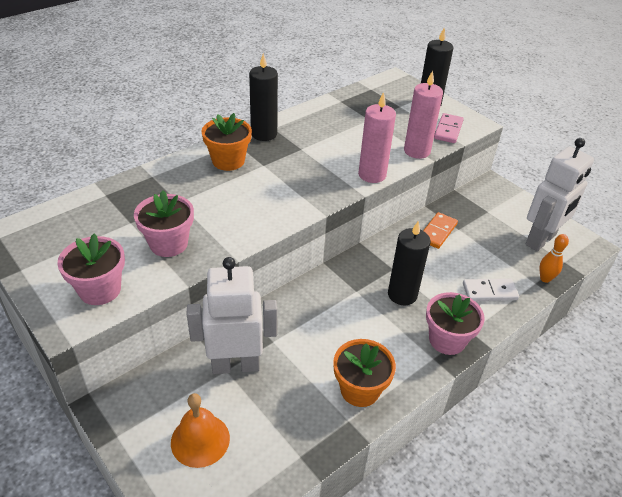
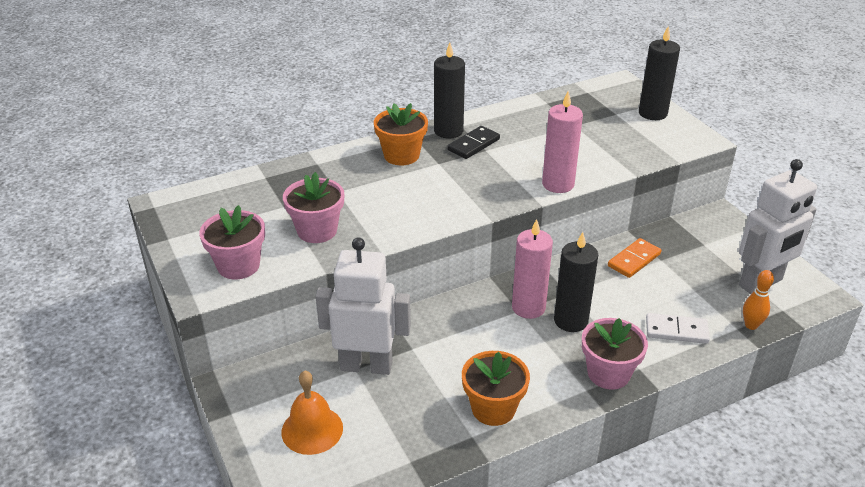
camera: 15 degrees right, 5 degrees down
(289, 144) = (473, 144): none -> black domino
(417, 151) = (619, 164): pink candle -> pink candle (528, 307)
(448, 130) = (665, 144): pink domino -> none

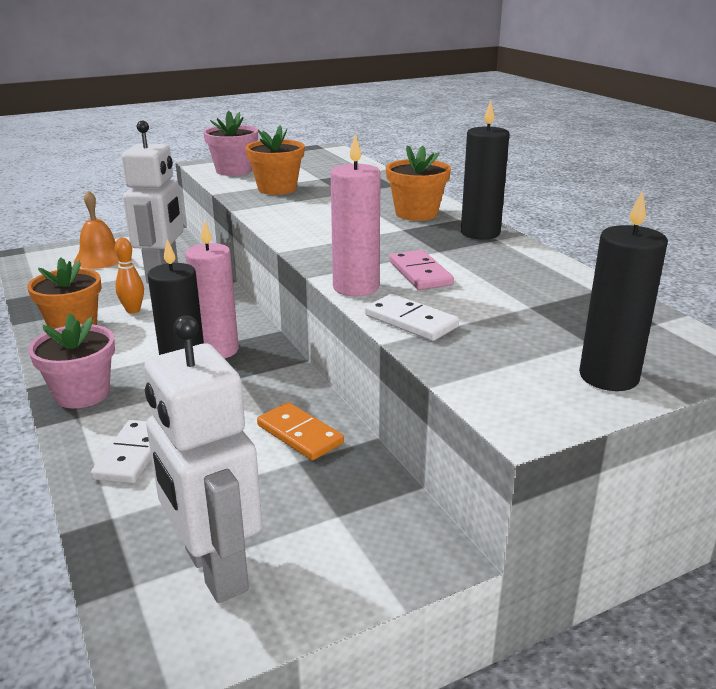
camera: 90 degrees right, 10 degrees down
(317, 231) = (277, 189): pink flower pot -> orange flower pot
(473, 144) = (450, 245): black domino -> none
(529, 159) = (420, 273): none -> pink domino
(605, 165) = (411, 321): none -> white domino
(751, 325) = (111, 534): orange bowling pin -> orange bowling pin (133, 310)

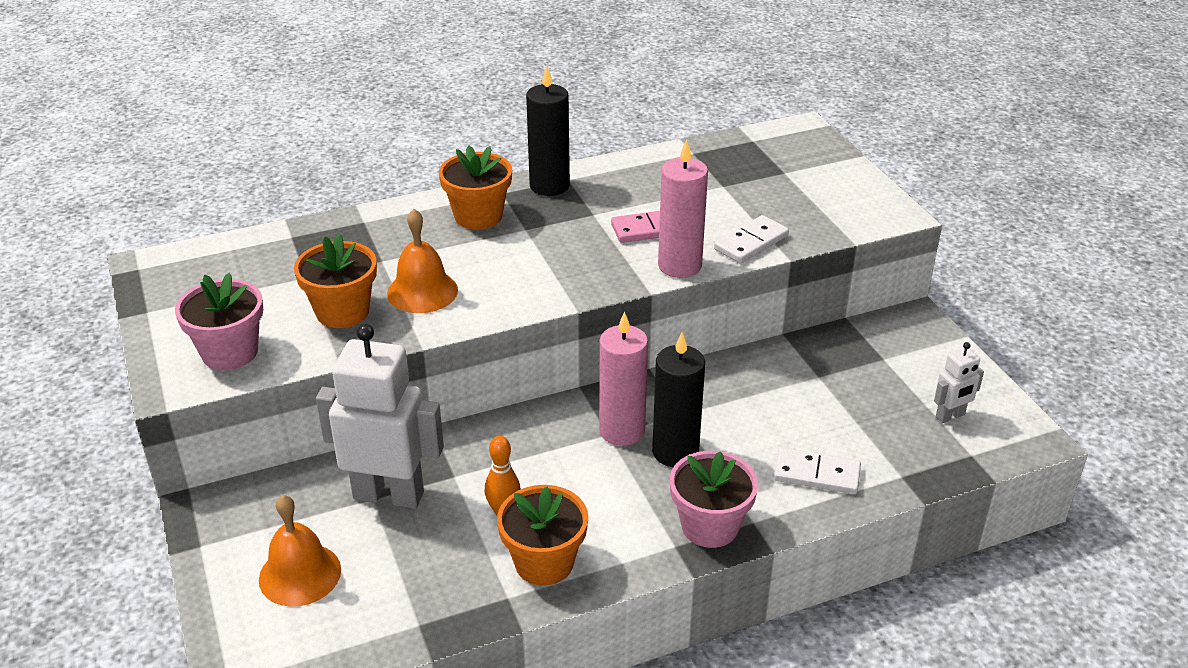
camera: 85 degrees left, 10 degrees up
(214, 570) = (950, 416): white robot -> white robot, size x0.47
(300, 434) = (781, 374): orange domino -> none
(303, 205) = (422, 291): none -> orange bell
(608, 377) = (835, 174): black candle -> none

